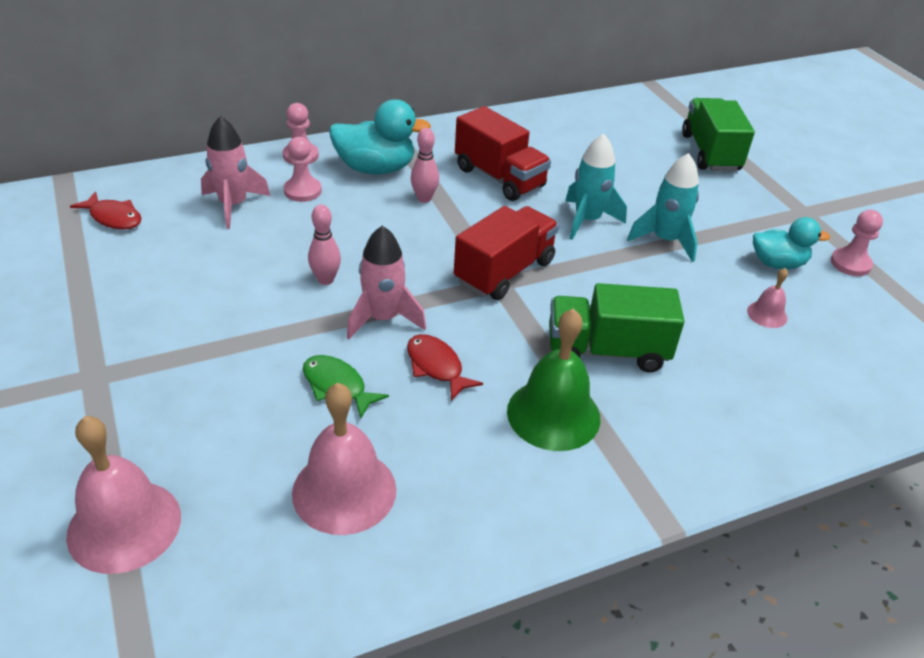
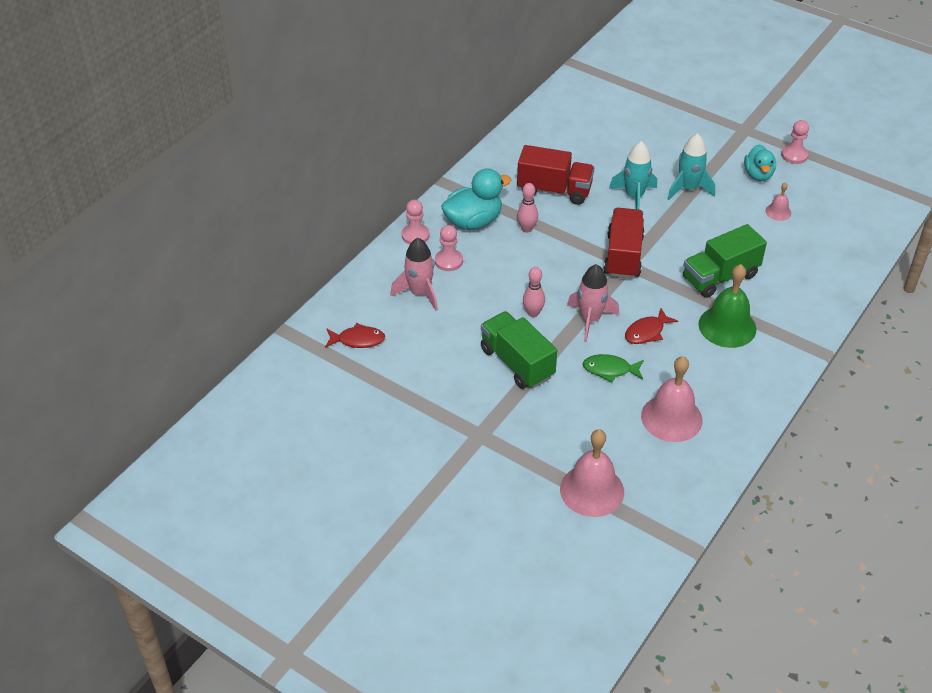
camera: 30 degrees left, 5 degrees up
(436, 367) = (647, 332): red fish -> red fish turned 60 degrees counterclockwise
(710, 153) = (657, 107): green truck -> green truck (517, 363)
(777, 263) = (758, 175): turquoise duck -> turquoise duck turned 120 degrees clockwise

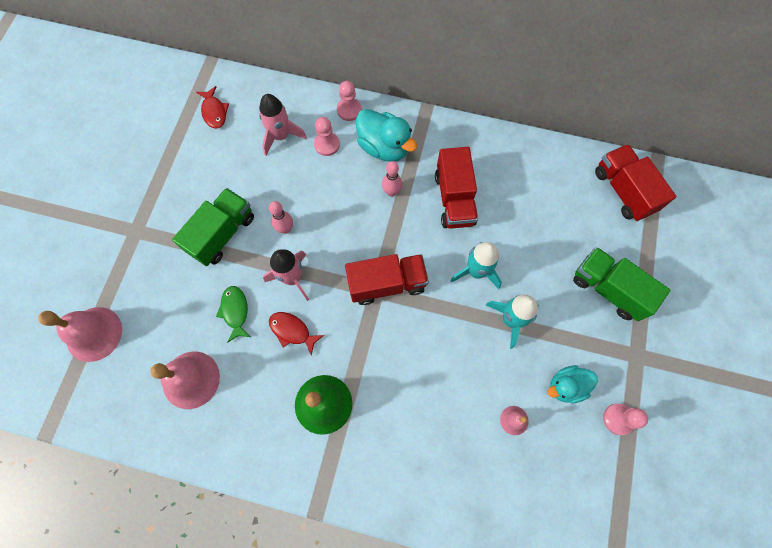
camera: 70 degrees right, 25 degrees up
(594, 90) = (623, 191): none -> red truck
(720, 277) = (390, 381): green truck -> green truck (608, 289)

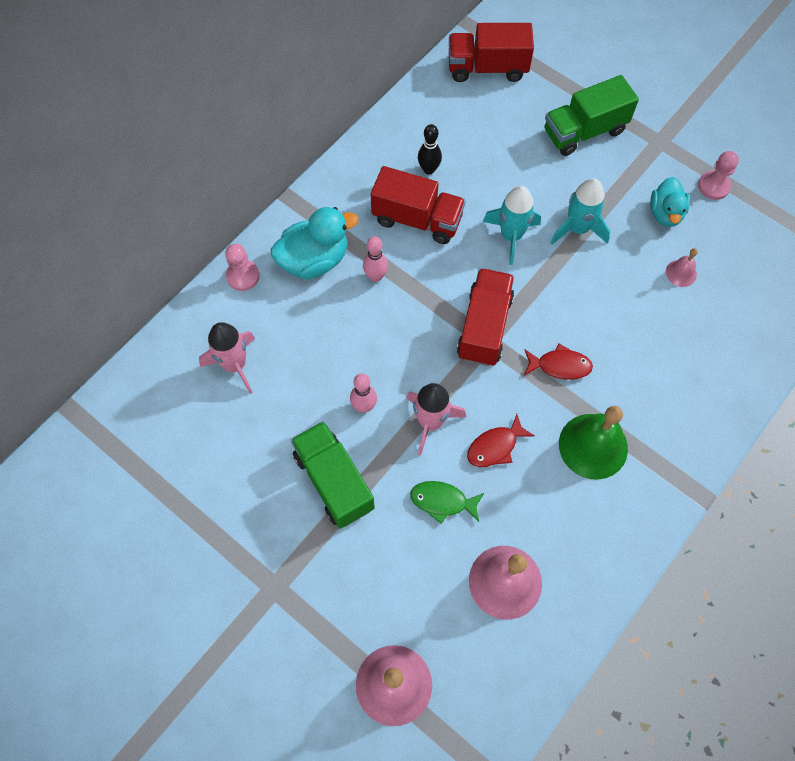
camera: 65 degrees left, 5 degrees down
(214, 112) = (152, 430): red fish -> red fish (560, 366)
(327, 144) = (276, 318): pink pawn -> none
(502, 188) = (429, 169): none -> black bowling pin

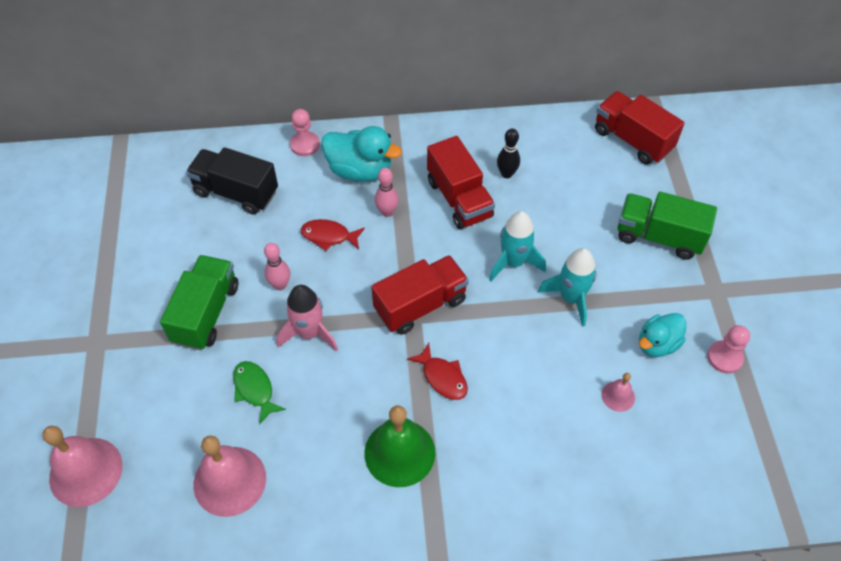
camera: 45 degrees right, 10 degrees down
(235, 365) = (236, 192): pink rocket -> black truck
(495, 447) = (331, 388): red fish -> red fish (329, 236)

